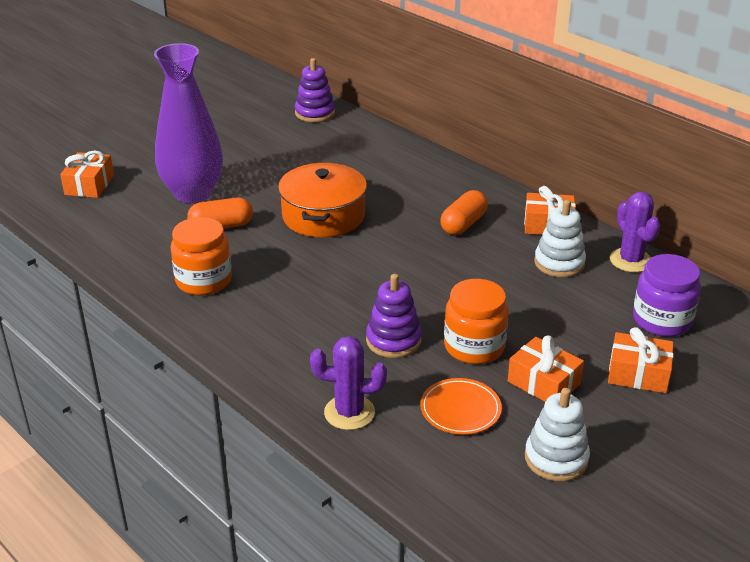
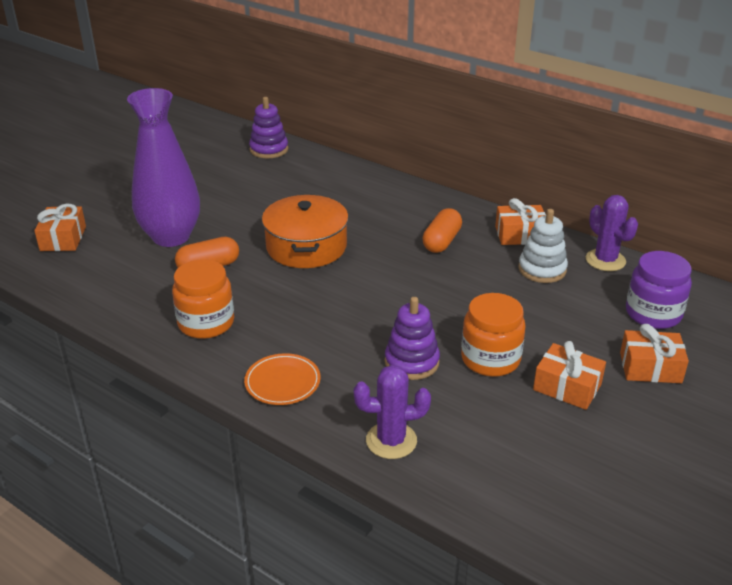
camera: 10 degrees left, 0 degrees up
(460, 409) = (498, 423): orange plate -> orange plate (282, 382)
(556, 458) = (604, 461): white stacking toy -> none

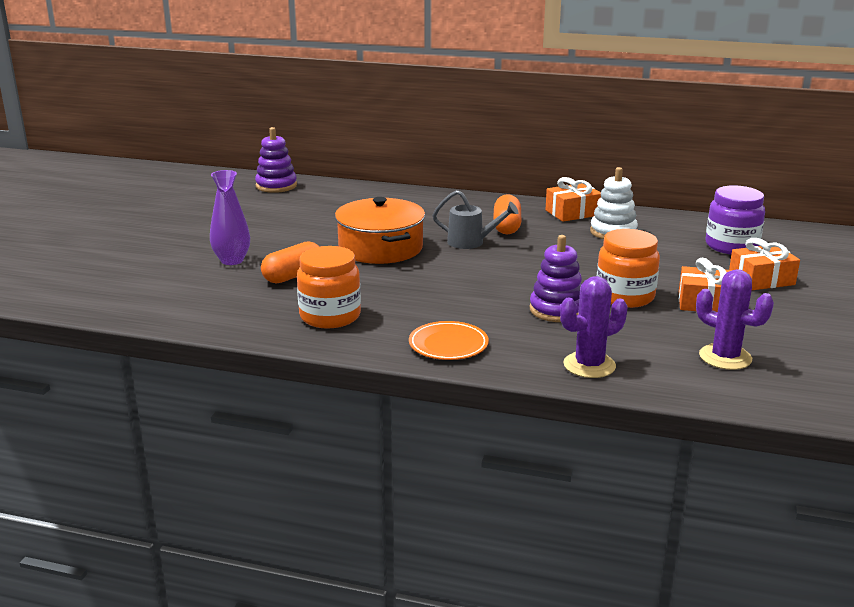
camera: 20 degrees left, 10 degrees down
(63, 238) = (110, 278): orange gift -> none
(171, 237) = (232, 260): purple vase -> purple vase, size x0.55
(394, 256) = (471, 242): none -> grey watering can
(605, 260) = (660, 219): purple cactus -> purple cactus (725, 357)

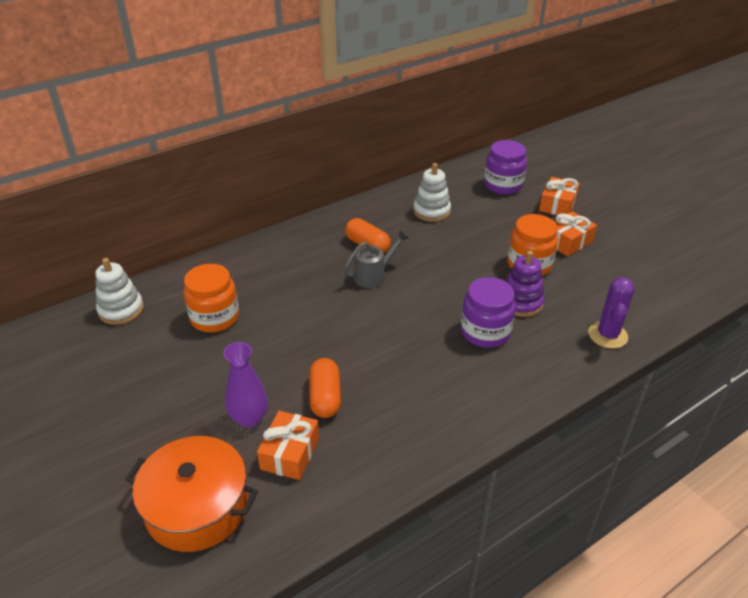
camera: 50 degrees left, 15 degrees up
(276, 186) = (121, 310): purple stacking toy -> white stacking toy
(330, 316) = (422, 415): orange jar -> orange jar (215, 317)
(380, 248) = (329, 323): orange pot -> orange pot (197, 506)
(448, 344) = (525, 379): orange plate -> none
(482, 308) = (485, 332): none -> purple jar
(572, 213) = (380, 207): orange gift -> orange gift (290, 453)
(725, 357) = (640, 279): purple cactus -> none

